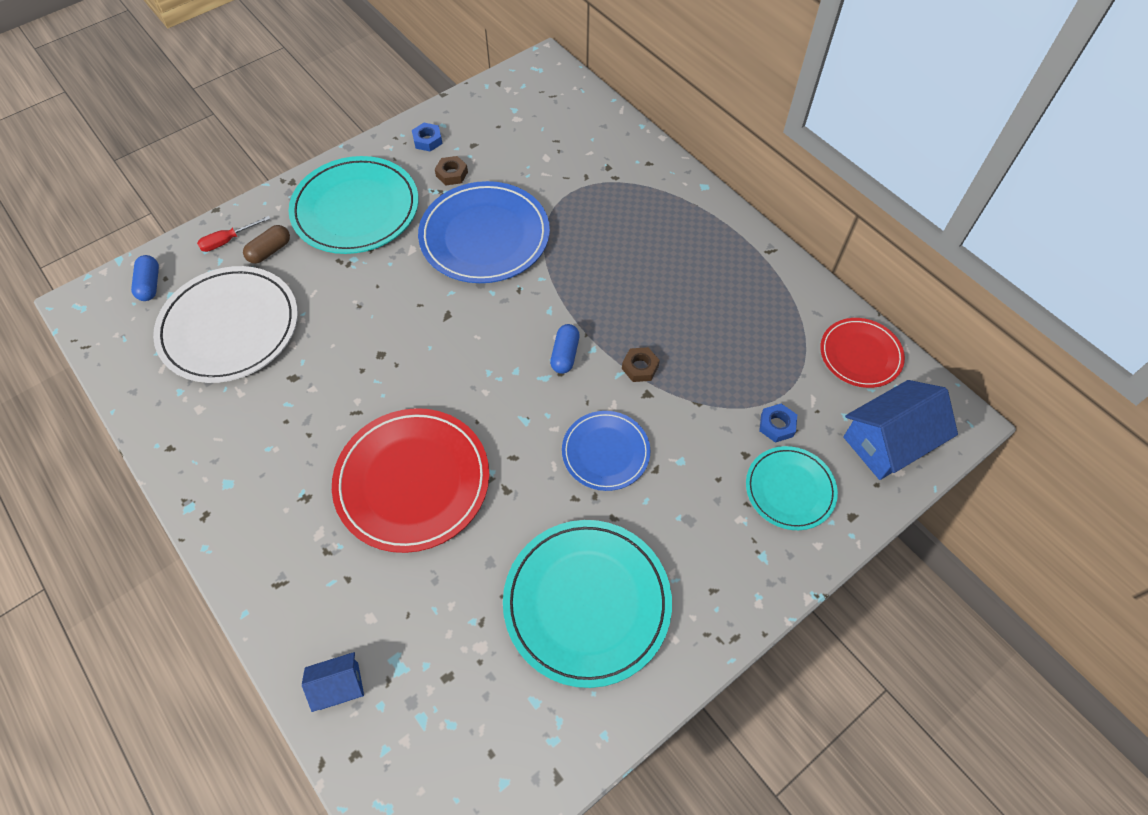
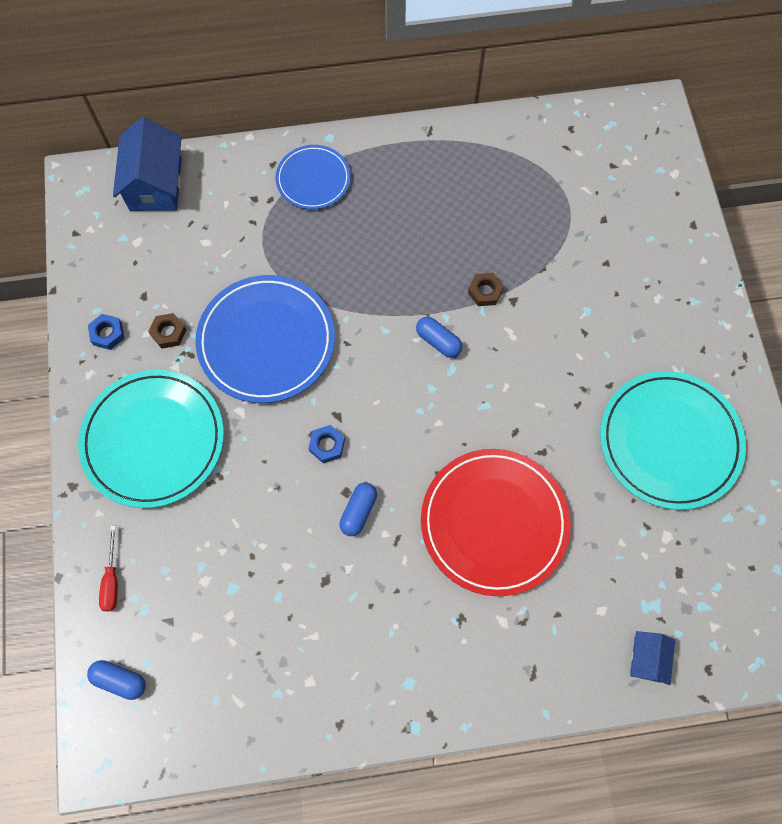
camera: 60 degrees left, 10 degrees up
(229, 327) = (228, 618): white plate -> none
(270, 251) = (154, 543): brown capsule -> none
(367, 372) = (358, 511): none -> blue capsule
(605, 452) = (549, 360): blue plate -> blue plate (313, 179)
(777, 425) = (593, 227): blue nut -> blue nut (327, 445)
(790, 489) = (651, 251): turquoise plate -> none
(860, 355) = (565, 133): red plate -> none
(888, 442) = (648, 163): blue house -> blue house (155, 184)

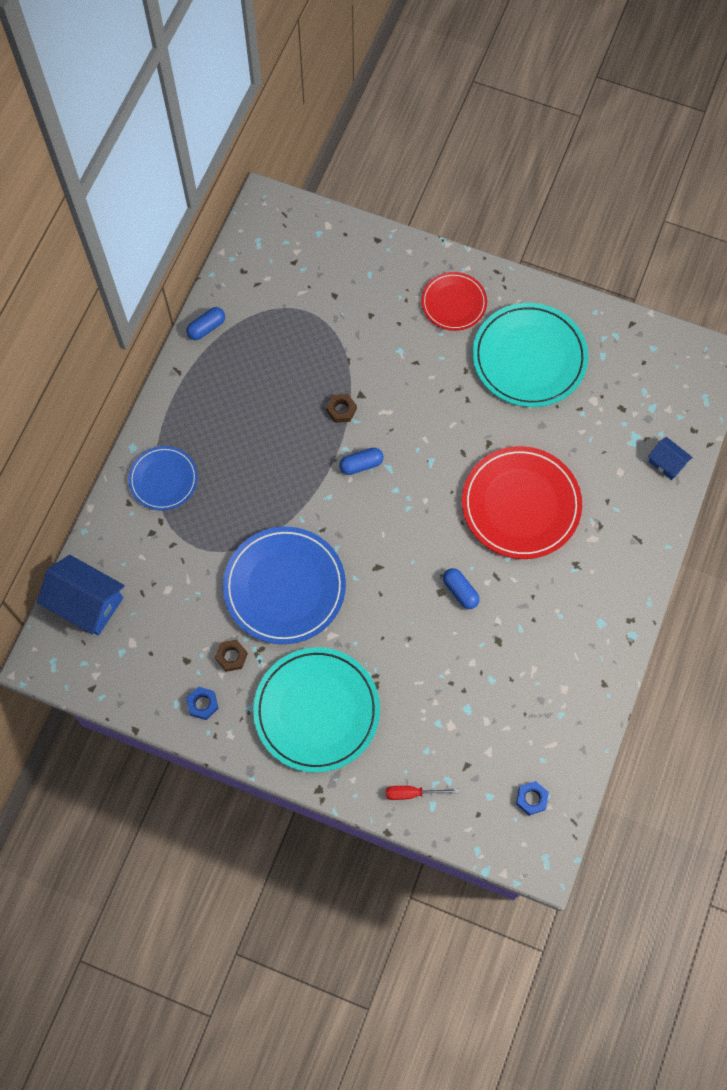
camera: 60 degrees left, 0 degrees up
(112, 580) = (412, 793): red screwdriver -> red screwdriver turned 150 degrees clockwise
(120, 680) = (491, 821): blue capsule -> blue capsule (206, 328)
(327, 445) = (396, 586): blue nut -> blue nut (531, 799)
(677, 333) = (453, 303): none -> red plate

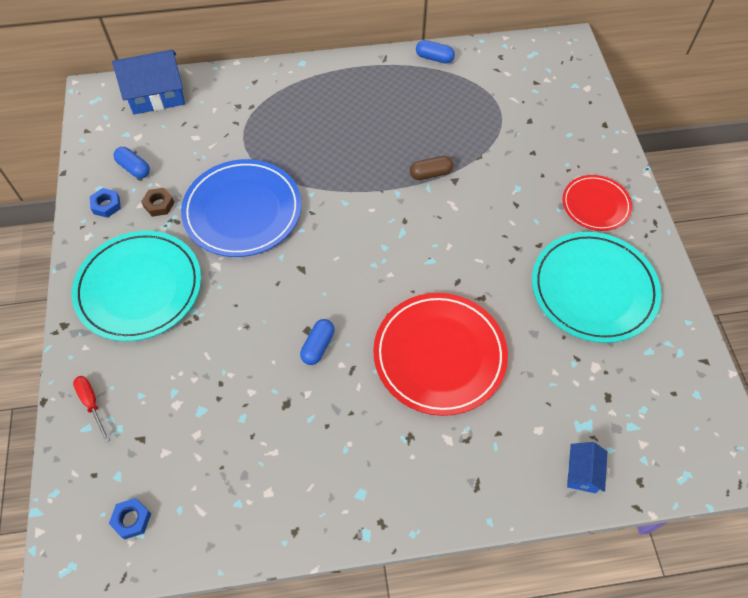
camera: 60 degrees right, 10 degrees down
(86, 602) = (157, 95): blue house -> blue house turned 75 degrees clockwise
(163, 479) = (287, 92): blue plate -> none
(341, 410) = (430, 173): brown nut -> brown capsule
(361, 465) = (390, 211): blue capsule -> blue capsule (134, 168)

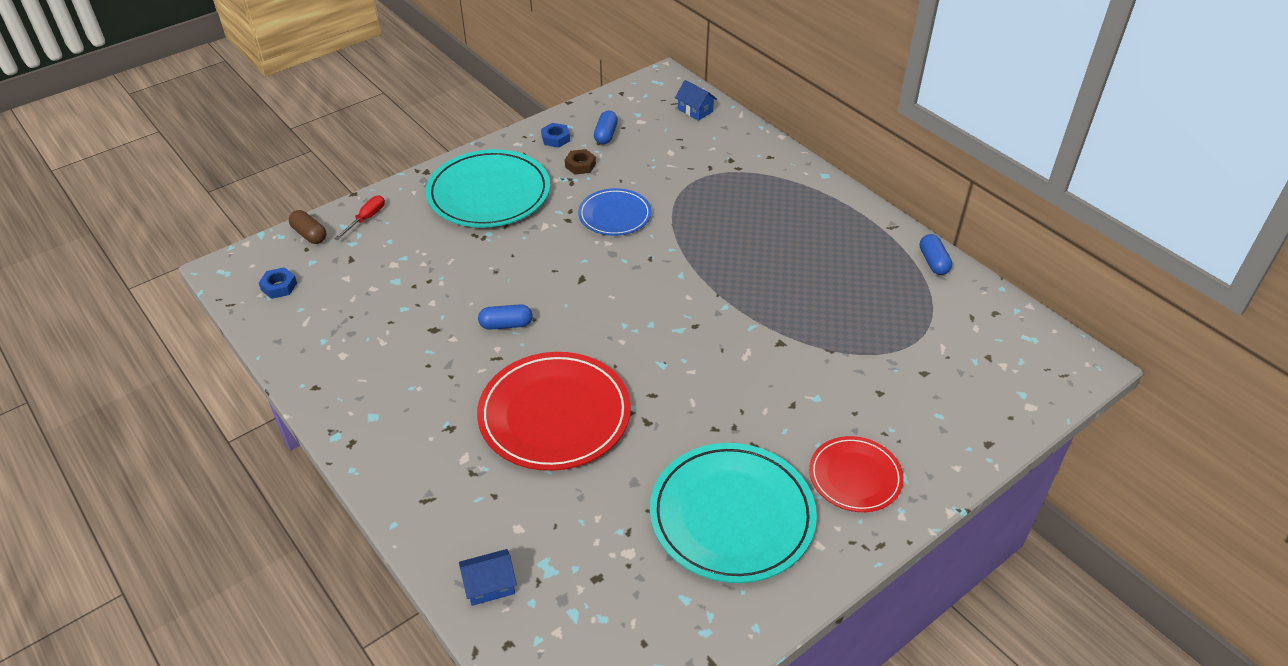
camera: 60 degrees right, 15 degrees down
(157, 95) = (695, 110): blue house -> blue house, size x0.53
(242, 211) = (614, 215): blue plate -> blue plate, size x0.58
(430, 173) = (772, 321): brown capsule -> brown capsule (309, 234)

